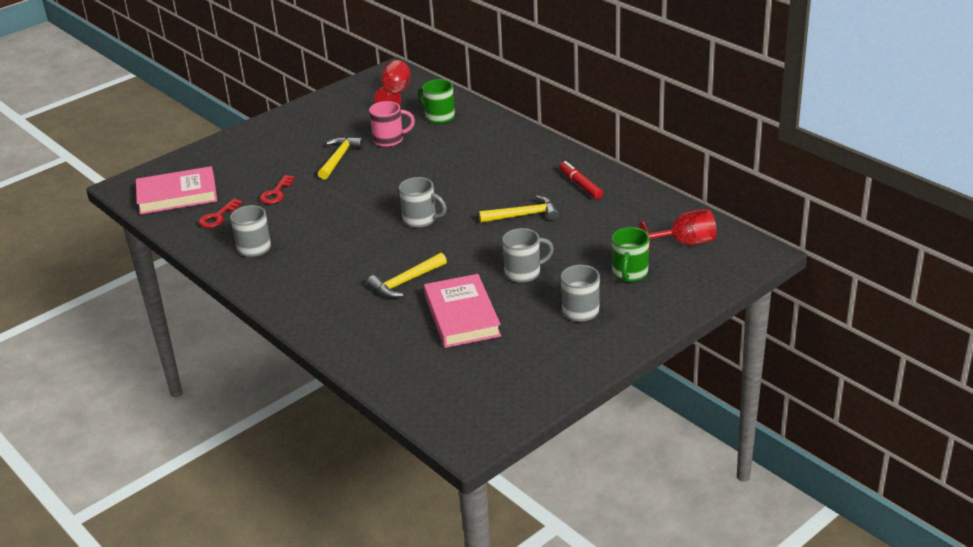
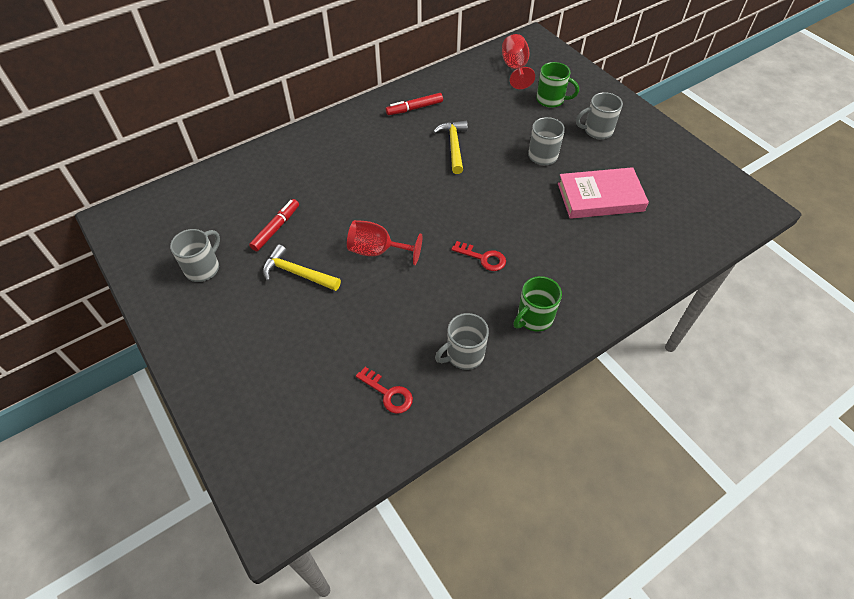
camera: 85 degrees left, 20 degrees up
(177, 195) = (321, 444): pink book -> none
(276, 193) = (353, 333): red key -> red key (483, 258)
(389, 140) = (276, 228): pink mug -> red marker
(395, 94) = (172, 218): red goblet -> red goblet (377, 251)
(405, 282) = (546, 230): yellow hammer -> none
(421, 220) = (443, 213): grey mug -> grey mug (203, 268)
(439, 117) = (246, 186): green mug -> green mug (534, 318)

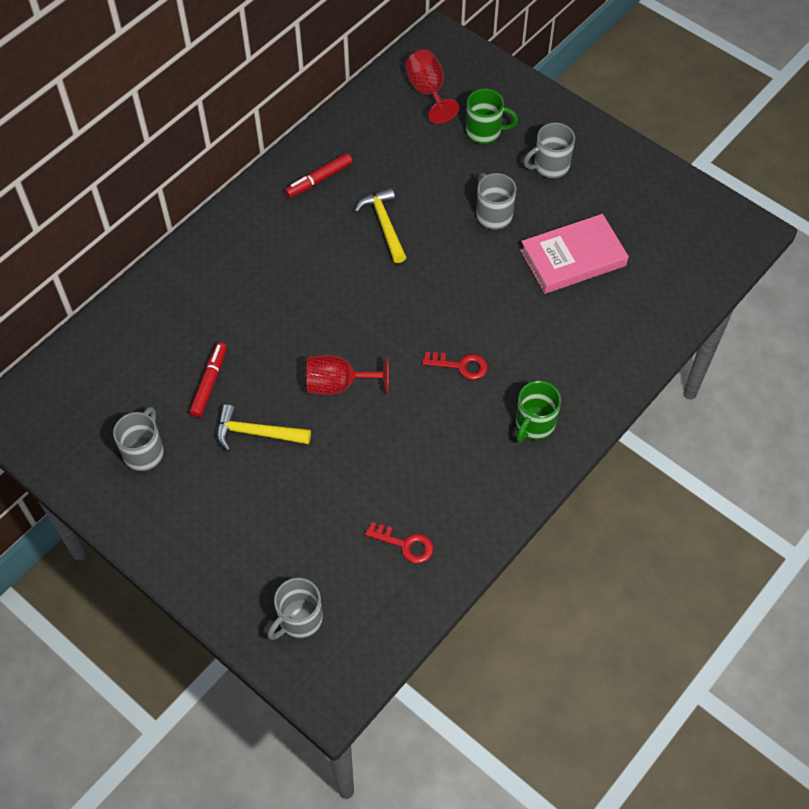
camera: 15 degrees left, 5 degrees up
(464, 355) = (471, 483): grey mug -> grey mug (299, 619)

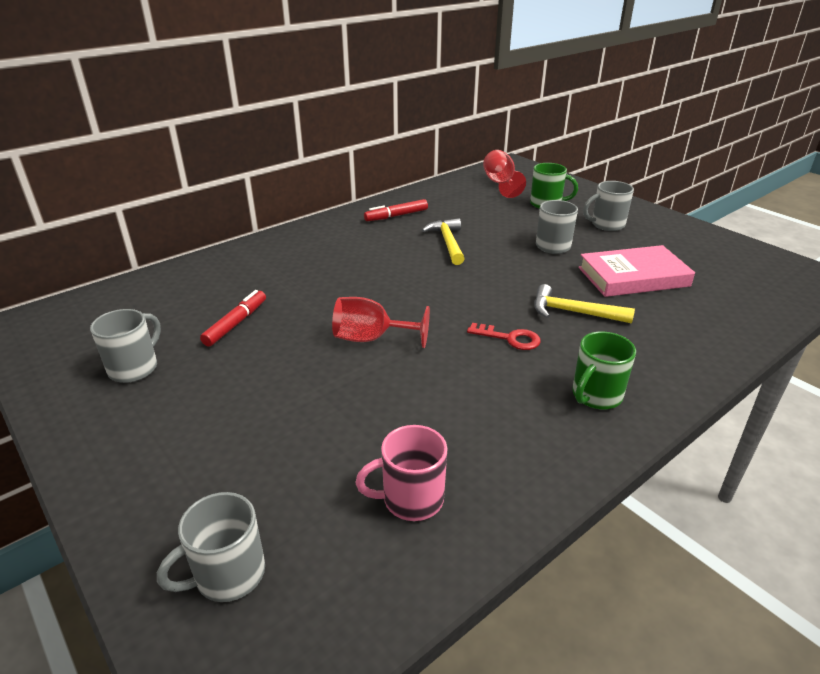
camera: 10 degrees right, 25 degrees down
(256, 433) = (265, 366): yellow hammer -> yellow hammer (573, 312)
(405, 544) = (411, 499): red key -> pink mug

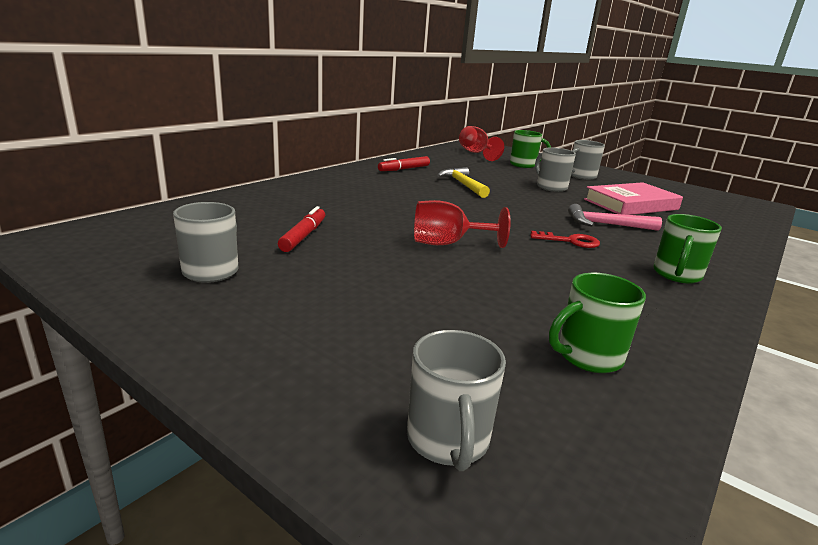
camera: 15 degrees left, 10 degrees down
(228, 575) = (448, 440): grey mug -> grey mug turned 45 degrees counterclockwise
(411, 499) = (587, 356): pink mug -> green mug
(573, 312) = (606, 225): yellow hammer -> pink hammer

